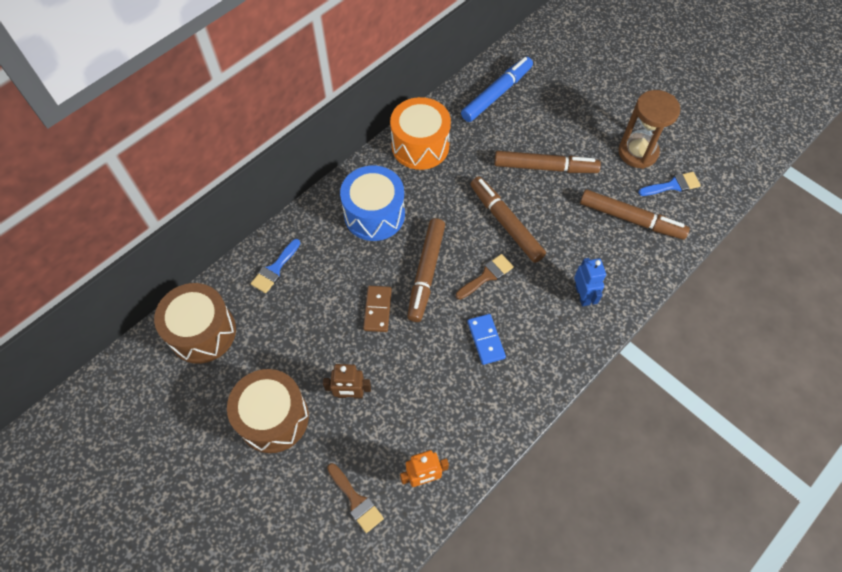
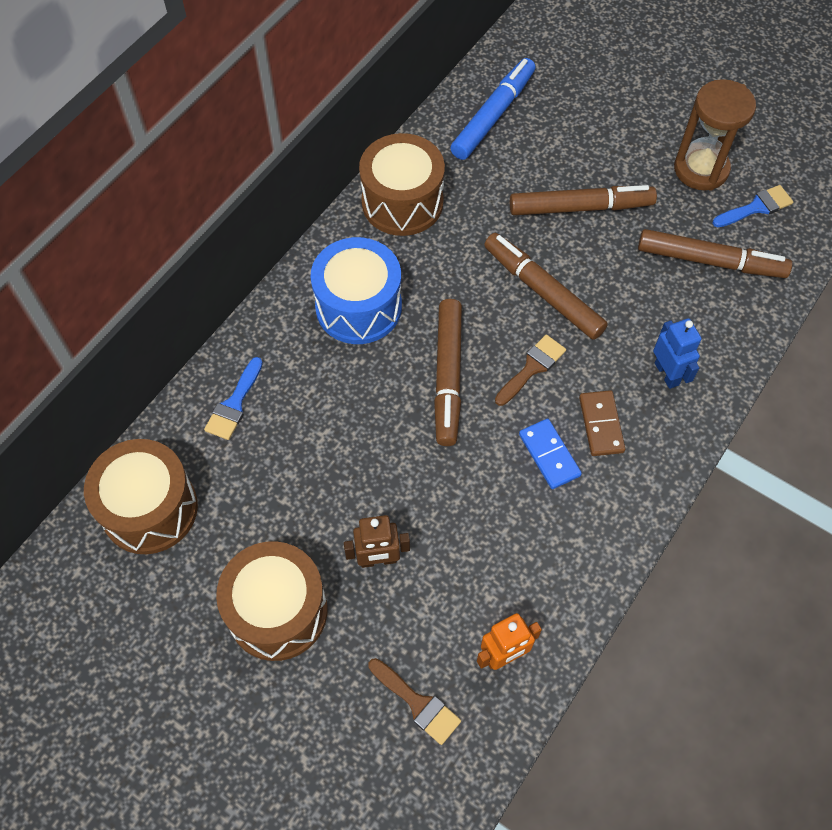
camera: 10 degrees left, 0 degrees up
(378, 309) = (391, 438): brown domino -> brown domino (601, 424)
(420, 146) = (402, 202): orange drum -> brown drum

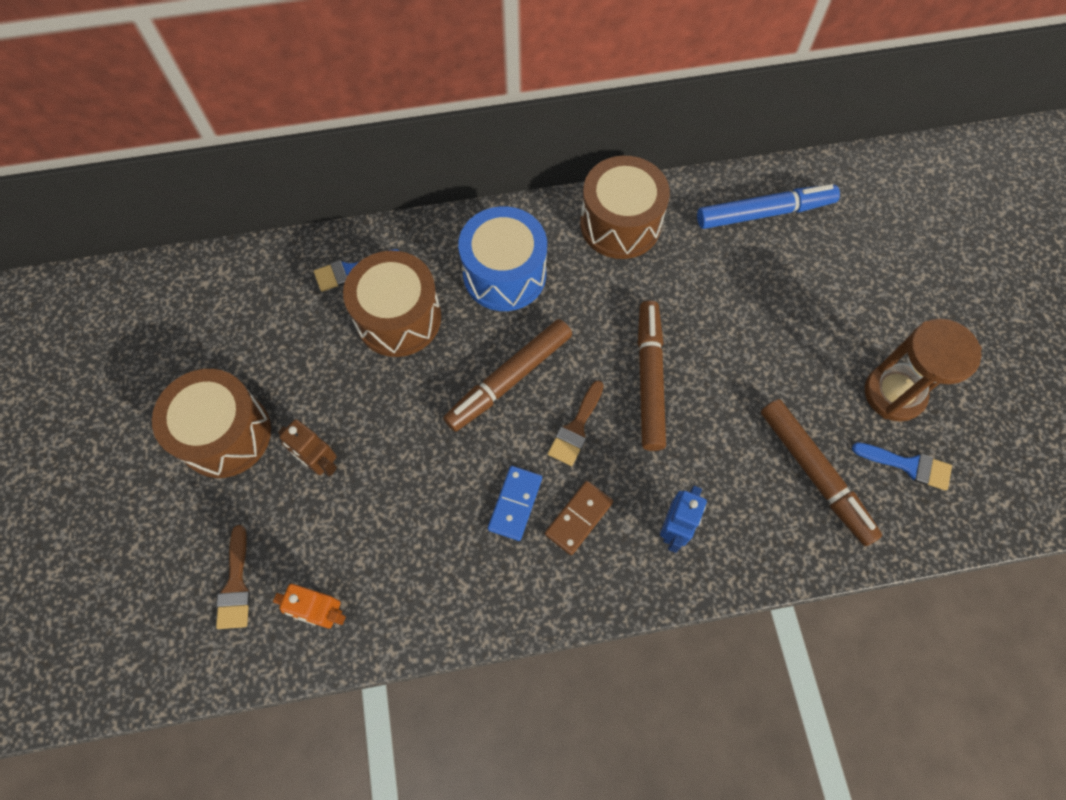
camera: 45 degrees right, 5 degrees up
(150, 509) = (229, 293): brown drum -> brown drum (398, 318)
(532, 368) = (576, 428): brown brush -> brown brush turned 120 degrees clockwise
(580, 207) = (753, 340): brown marker -> none

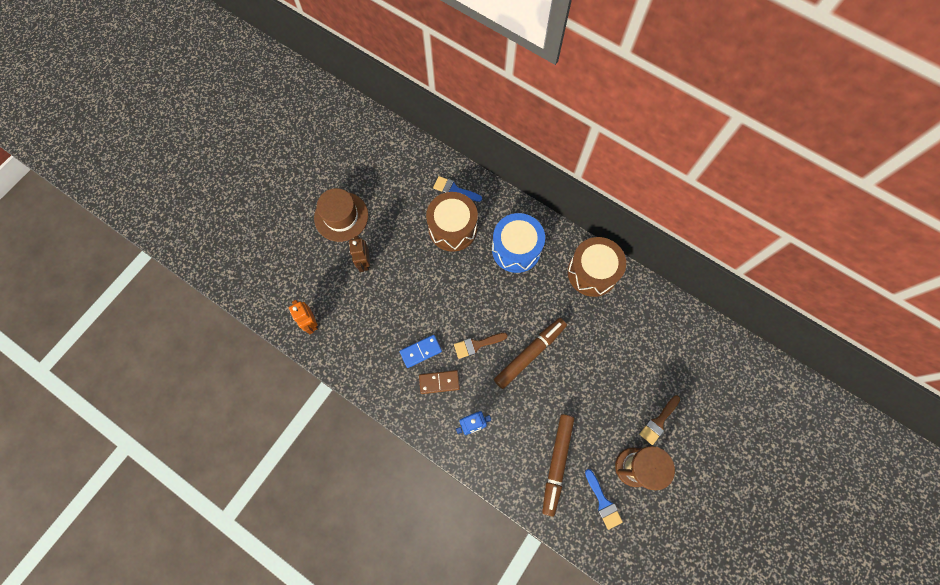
camera: 45 degrees right, 5 degrees up
(225, 434) = (341, 216): brown drum -> brown hat
(236, 585) = (291, 281): brown brush -> brown brush (658, 422)
(509, 379) = (471, 297): brown marker -> none
(764, 213) = (667, 329): blue marker -> none

